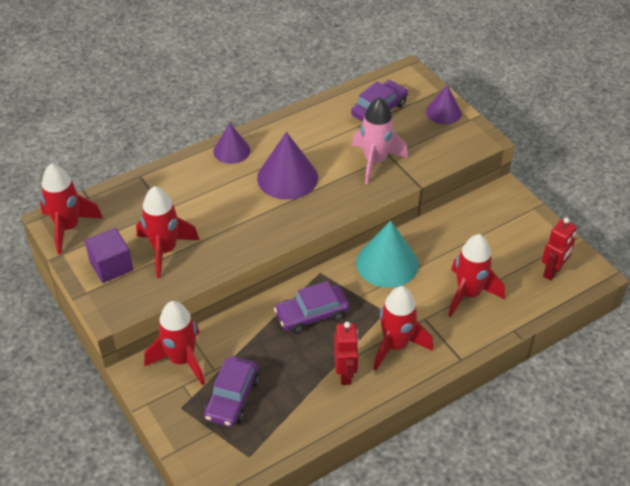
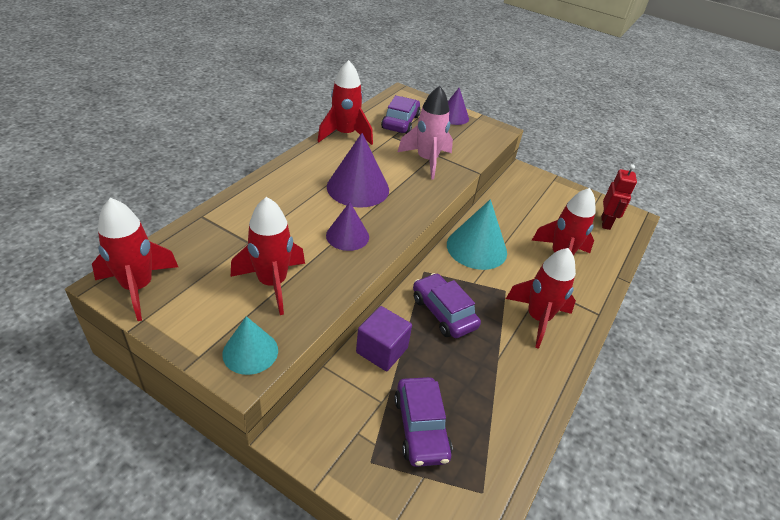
camera: 30 degrees left, 5 degrees down
(111, 266) = (216, 317): purple cube -> purple cube (382, 350)
(122, 299) = (250, 352): none -> turquoise cone
(182, 360) = (339, 403): red rocket -> red rocket (345, 135)
(231, 151) = (288, 175): purple cone -> purple cone (347, 236)
(312, 315) = (443, 312): purple car -> purple car turned 105 degrees clockwise
(345, 374) = (514, 361): red robot -> none

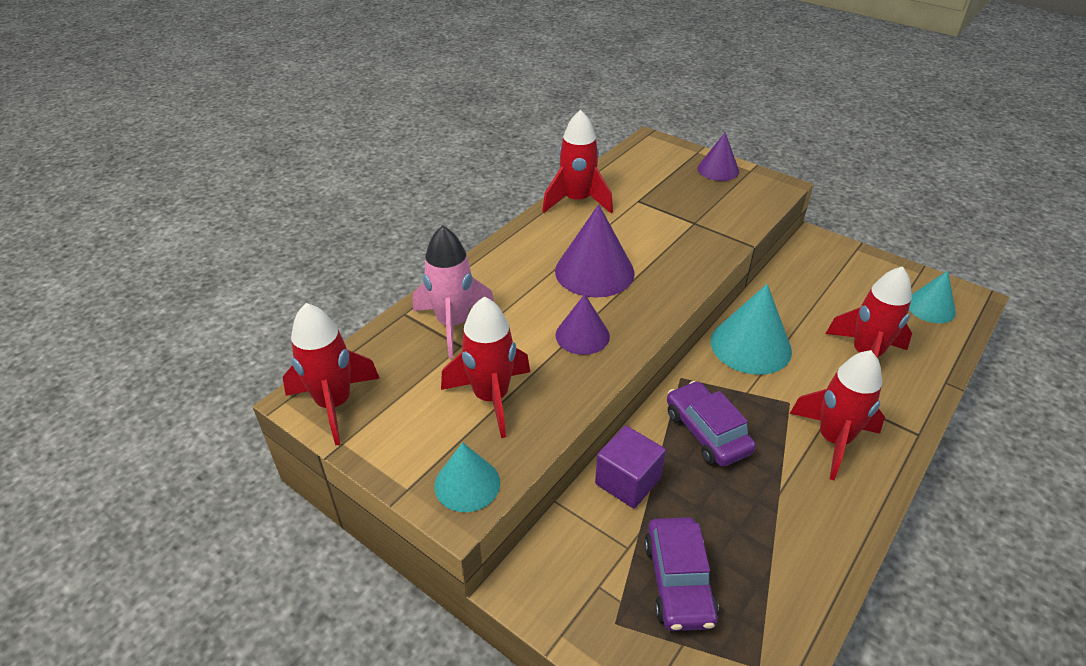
camera: 10 degrees right, 0 degrees up
(400, 122) = (648, 181): purple car -> none
(427, 160) = (683, 232): pink rocket -> pink rocket (453, 324)
(606, 223) = (930, 307): red robot -> turquoise cone

